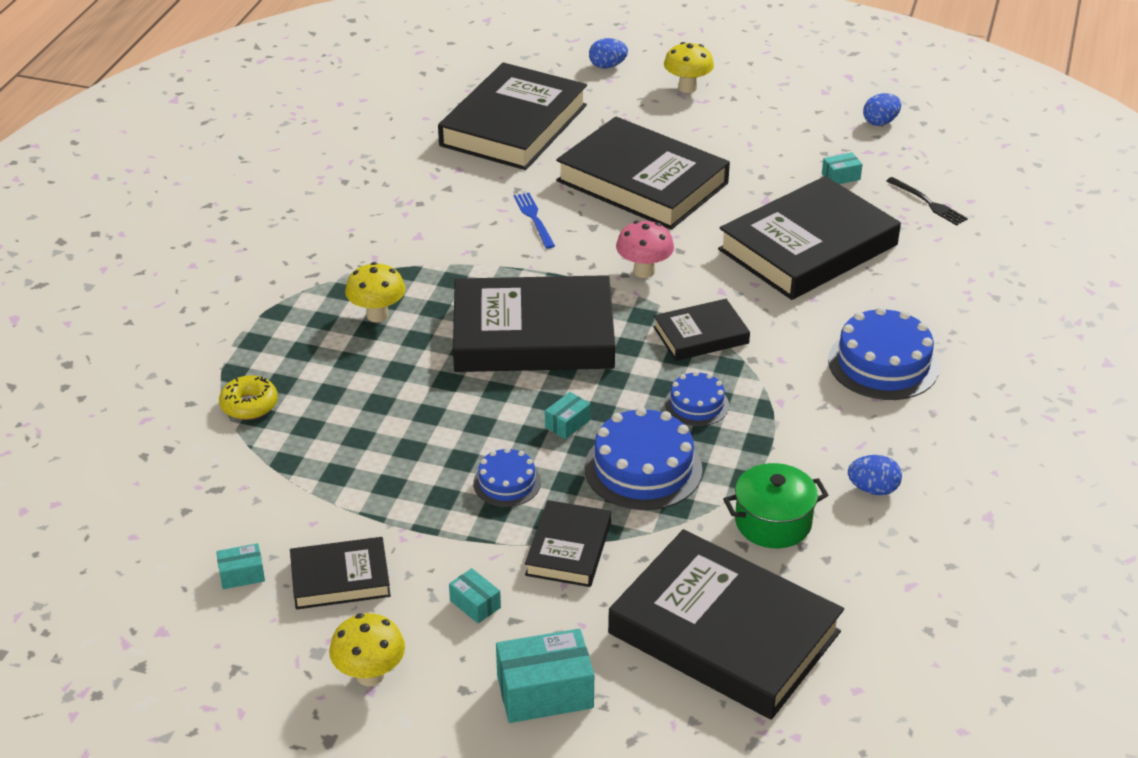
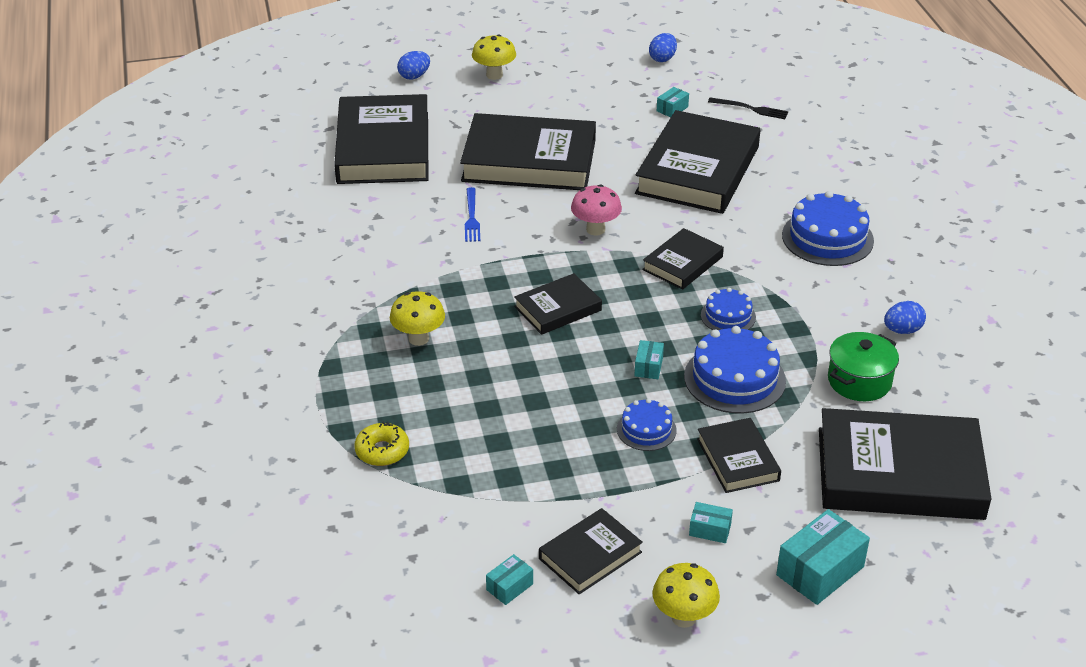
camera: 30 degrees left, 0 degrees up
(533, 334) = (558, 308): black book -> black book, size x0.51
(534, 218) = (471, 217): blue fork -> blue fork turned 135 degrees counterclockwise

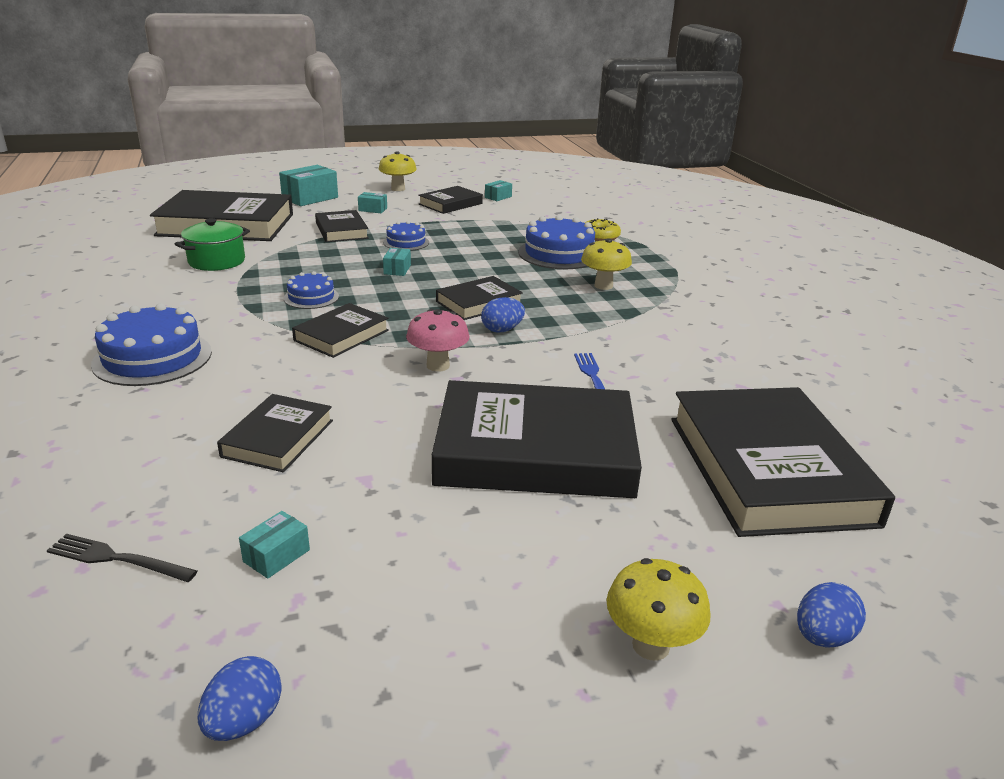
camera: 175 degrees right, 10 degrees down
(698, 170) = (278, 438): black book -> black book, size x0.51
(734, 378) = (324, 263): blue cake -> blue cake (559, 254)
(902, 330) = (145, 288): blue egg -> blue egg (502, 330)

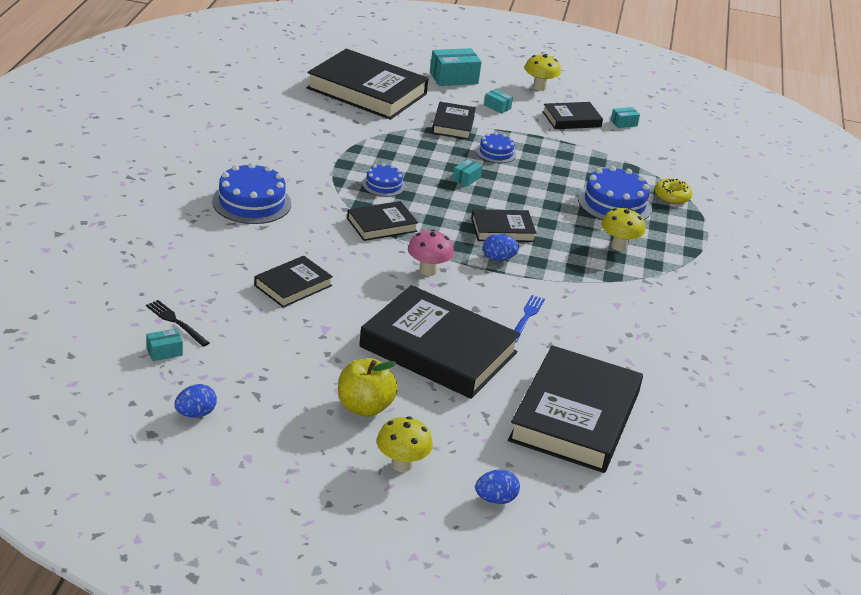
camera: 25 degrees right, 5 degrees up
(217, 261) = (337, 129): green pot -> none
(276, 556) = (251, 350): turquoise box -> turquoise box (164, 352)
(515, 573) = (364, 407): none -> yellow apple

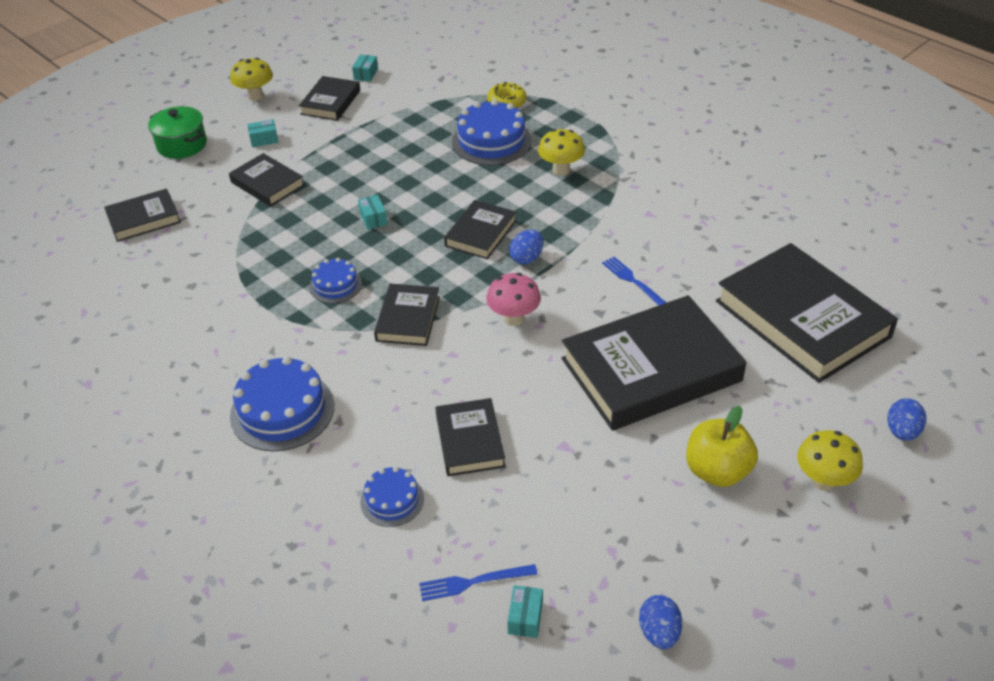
camera: 50 degrees left, 10 degrees up
(176, 322) = (473, 582): black fork -> blue fork
(367, 91) = (143, 219): black book -> black book, size x0.51
(454, 78) = (182, 145): turquoise box -> green pot
(496, 152) = (344, 177): blue cake -> blue cake (392, 500)

